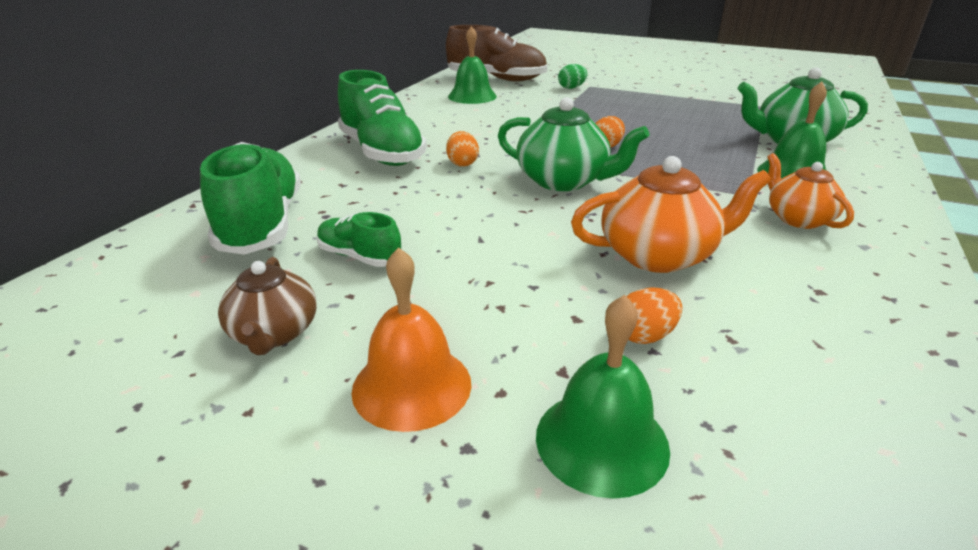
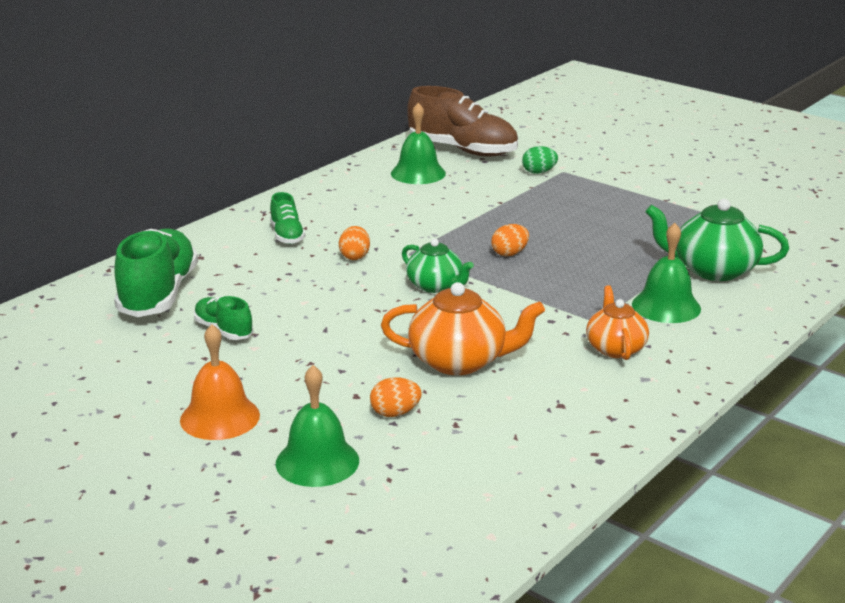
camera: 15 degrees right, 5 degrees down
(274, 333) = (144, 375): brown teapot -> none
(382, 152) = (287, 235): green shoe -> green shoe, size x0.51
(563, 181) = (435, 286): green teapot -> green teapot, size x0.65

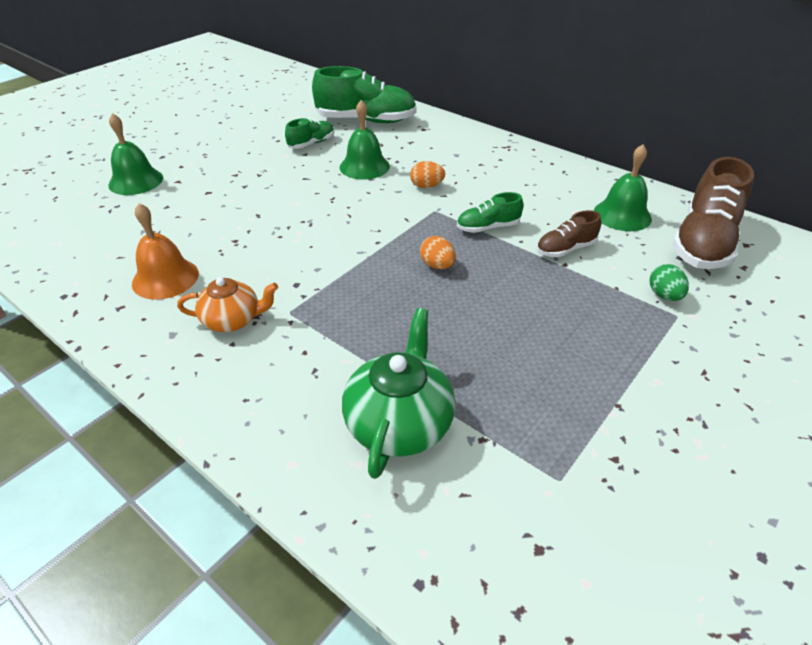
camera: 90 degrees right, 15 degrees up
(220, 417) = (203, 149): orange bell -> orange bell (165, 278)
(287, 235) = (464, 157): green shoe -> green shoe (488, 227)
(395, 413) = (177, 207): orange egg -> none
(435, 286) = (370, 224): green teapot -> none
(459, 361) = (239, 234): orange teapot -> none
(477, 200) = (565, 249): none -> brown shoe
(666, 306) = (310, 367): green bell -> green bell (364, 166)

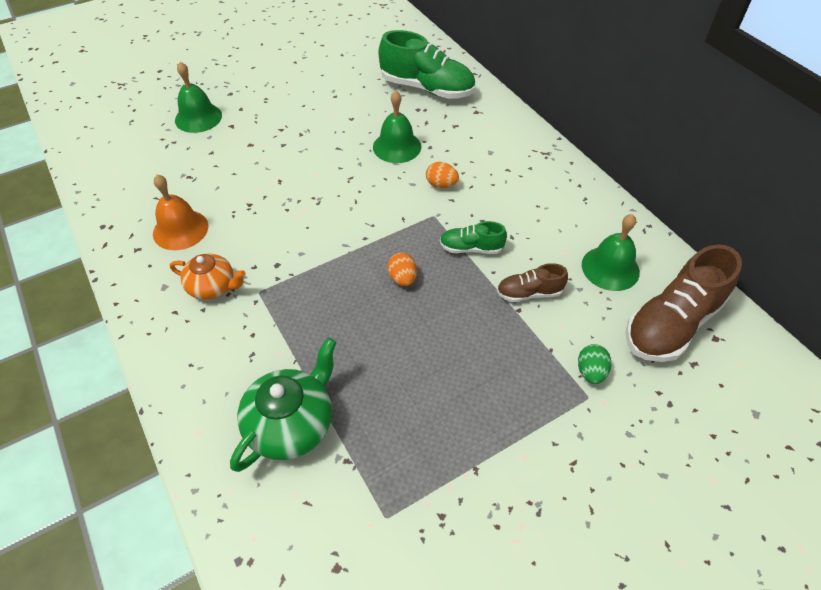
camera: 20 degrees right, 10 degrees up
(311, 143) = (363, 107): green shoe -> none

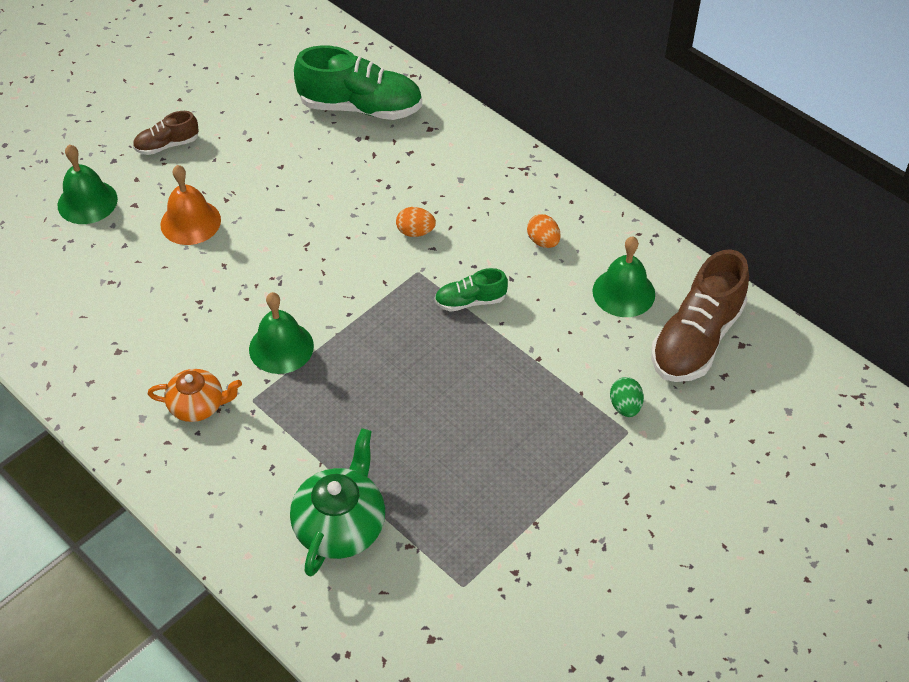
camera: 15 degrees left, 0 degrees up
(180, 229) = (131, 348): orange bell -> orange bell (190, 222)
(397, 146) = (348, 193): green bell -> green bell (281, 347)
(402, 278) = (406, 351): orange egg -> orange egg (543, 241)
(529, 293) = (545, 338): brown shoe -> brown shoe (167, 145)

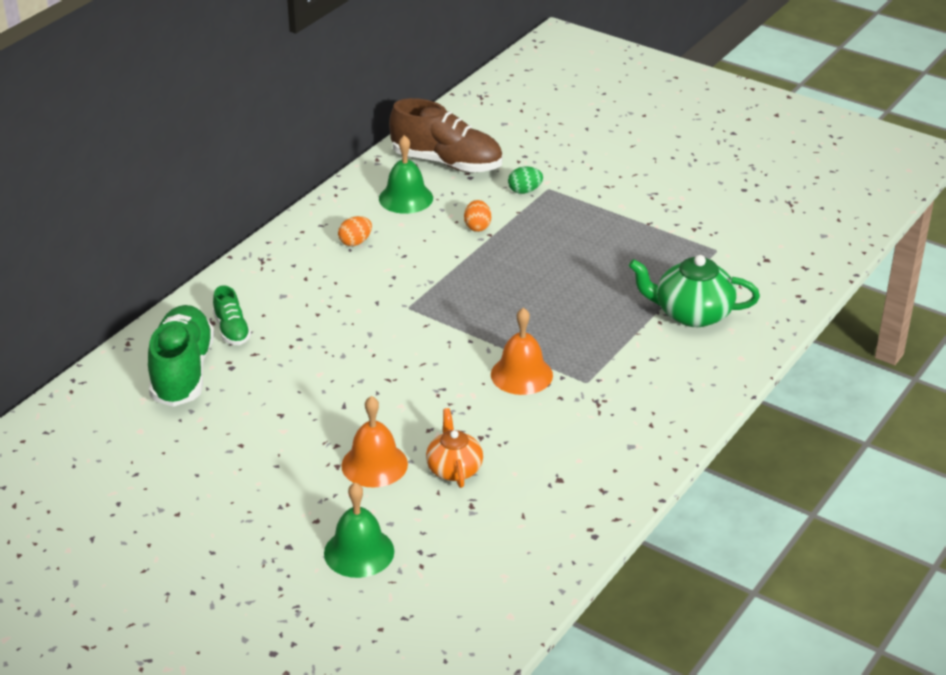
camera: 100 degrees left, 15 degrees down
(167, 145) = (258, 507): brown shoe -> none
(198, 405) = (604, 413): orange teapot -> orange teapot (454, 469)
(281, 347) = (521, 374): green bell -> orange bell
(415, 232) = (358, 314): orange egg -> orange egg (477, 227)
(470, 301) = (436, 274): green shoe -> green shoe (232, 330)

